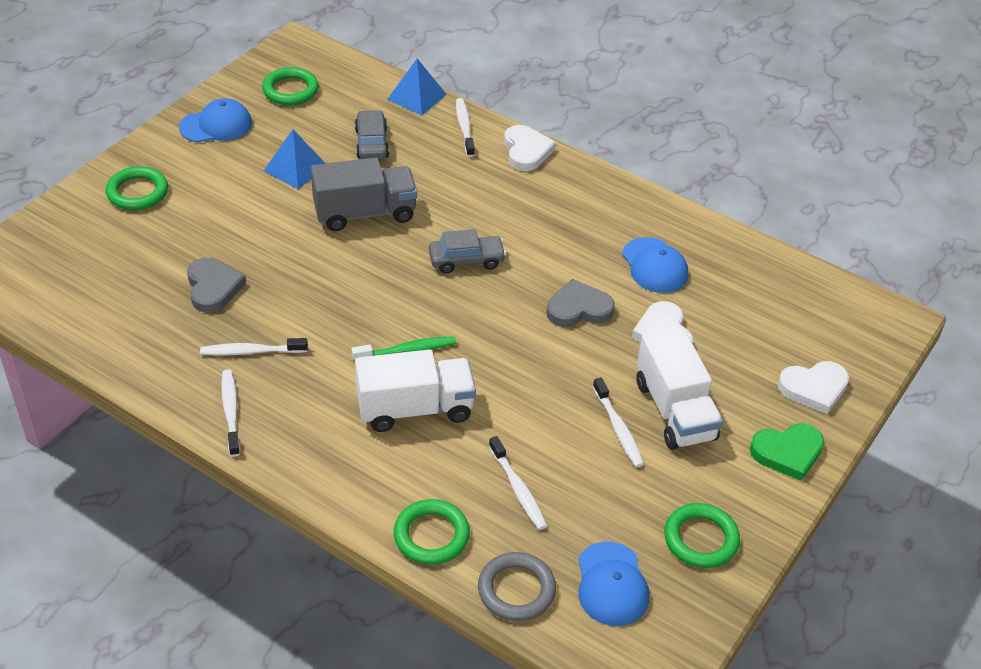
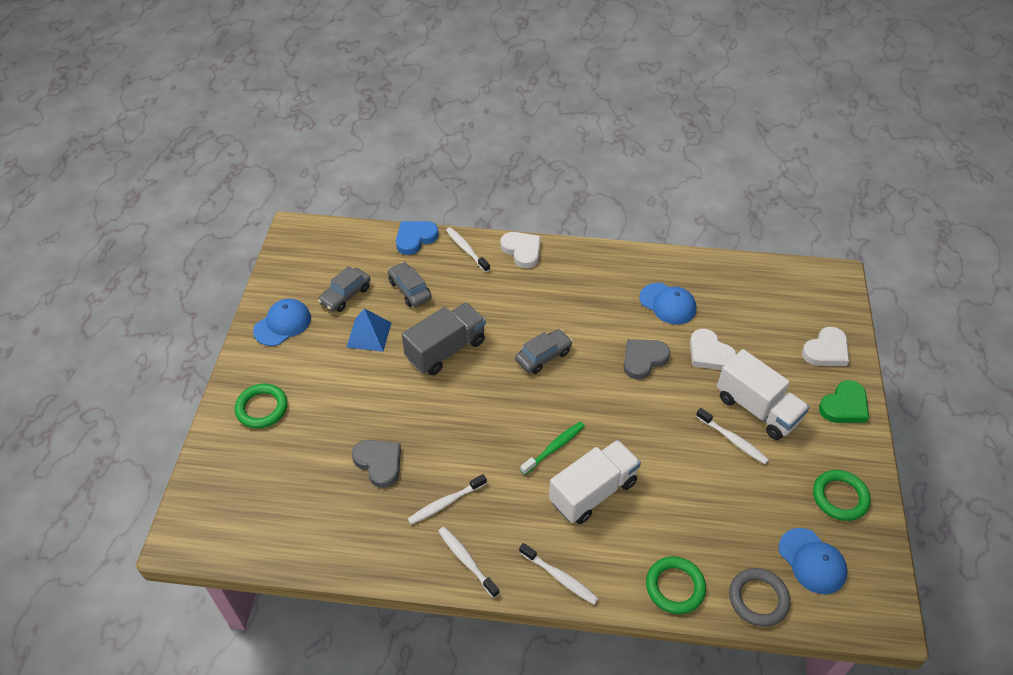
camera: 25 degrees left, 5 degrees up
(290, 90) = (318, 271): green ring -> none
(300, 123) = (345, 295): none -> grey car
(417, 97) = (415, 238): blue pyramid -> blue heart
(518, 489) = (704, 520): white toothbrush -> white toothbrush (559, 577)

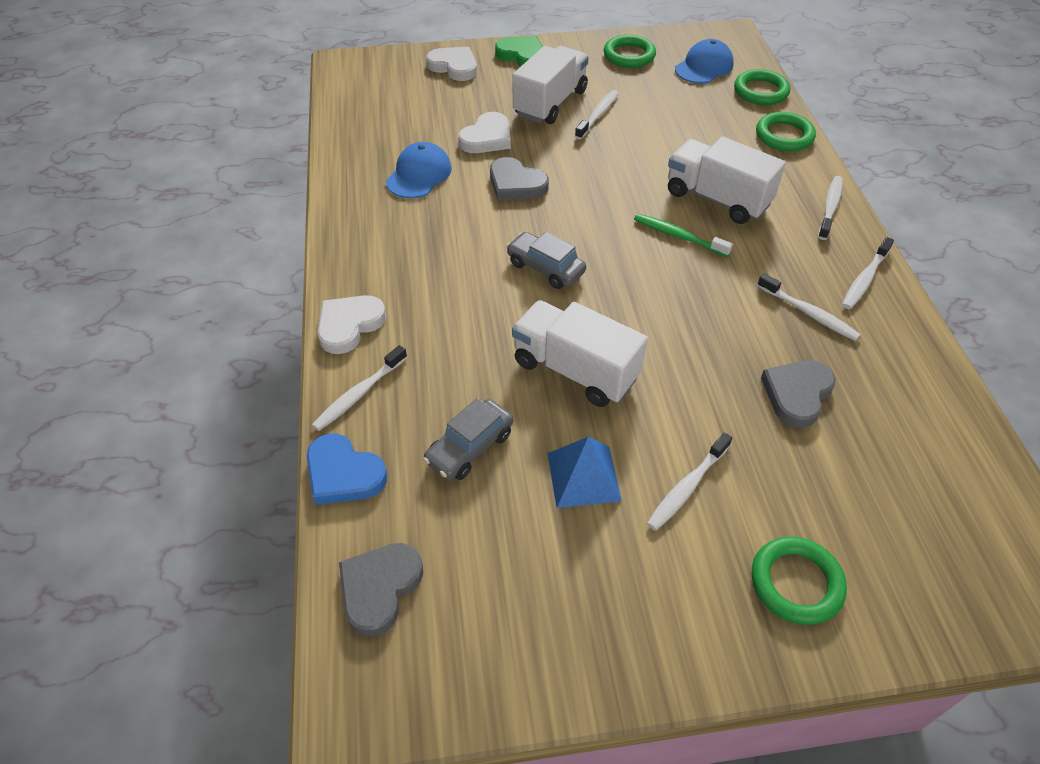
camera: 105 degrees left, 0 degrees up
(282, 324) = (611, 624): blue cap -> none
(340, 379) = (687, 487): none -> white toothbrush
(344, 244) = (379, 588): none -> grey heart
(345, 295) = (509, 541): grey car -> none
(446, 350) = (575, 370): grey truck -> white truck
(758, 599) = (760, 91): grey ring -> green ring

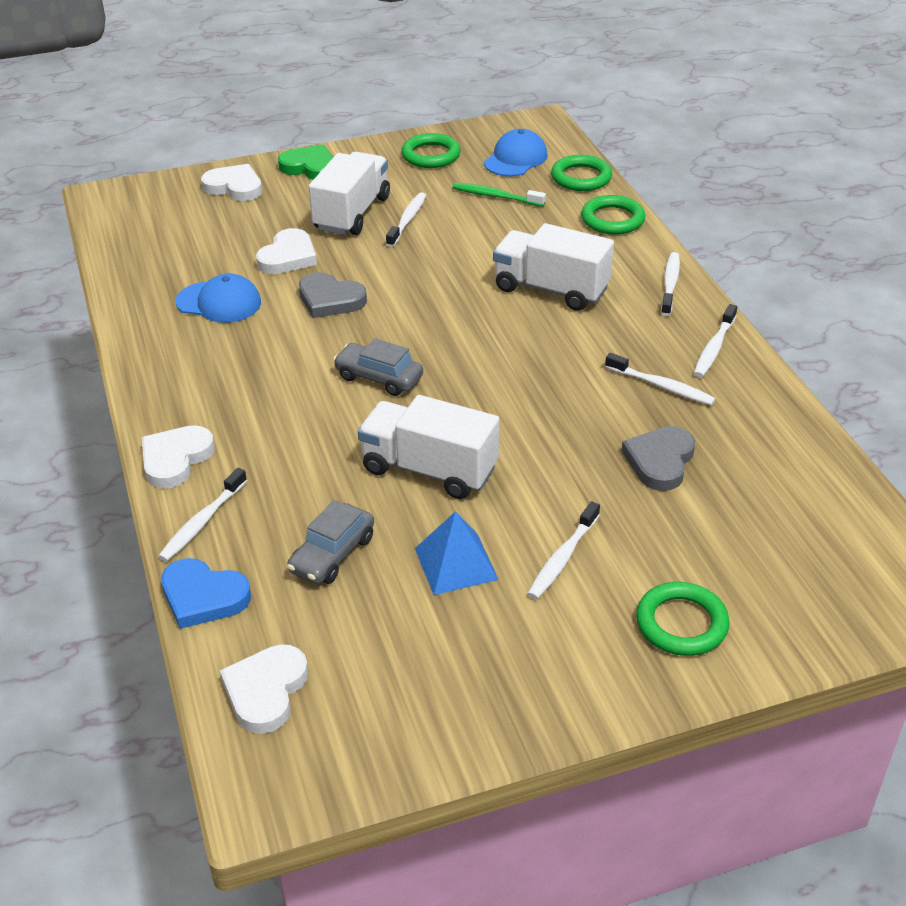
camera: 10 degrees left, 10 degrees down
(379, 588) = (266, 691): grey heart -> white heart
(419, 175) = (219, 302): blue cap -> blue cap turned 90 degrees clockwise
(678, 236) = (516, 330): green toothbrush -> green toothbrush (496, 196)

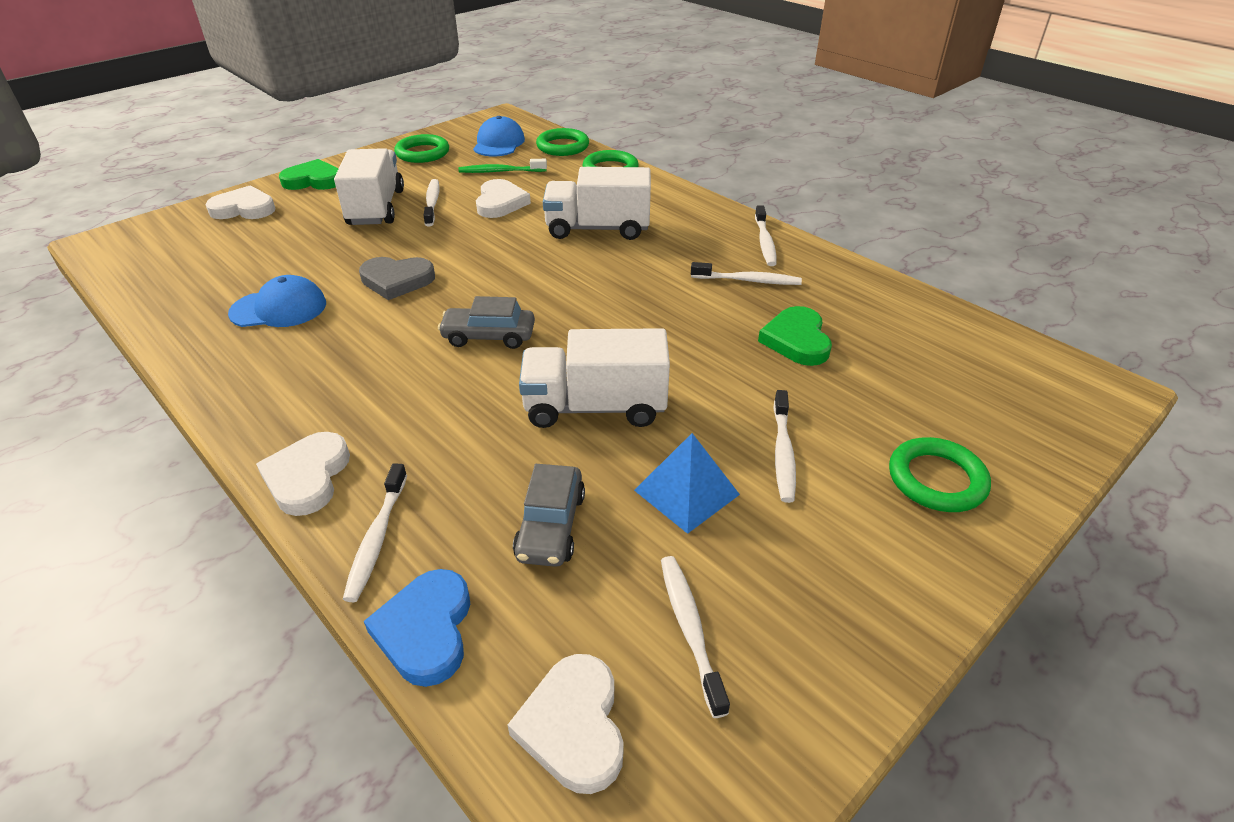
camera: 25 degrees left, 0 degrees up
(203, 597) = (426, 630): blue heart -> blue heart turned 90 degrees clockwise
(288, 257) = (332, 254): white heart -> white heart (500, 203)
(660, 461) = (796, 340): grey heart -> green heart
(670, 284) = (692, 205): white toothbrush -> white toothbrush (690, 629)

